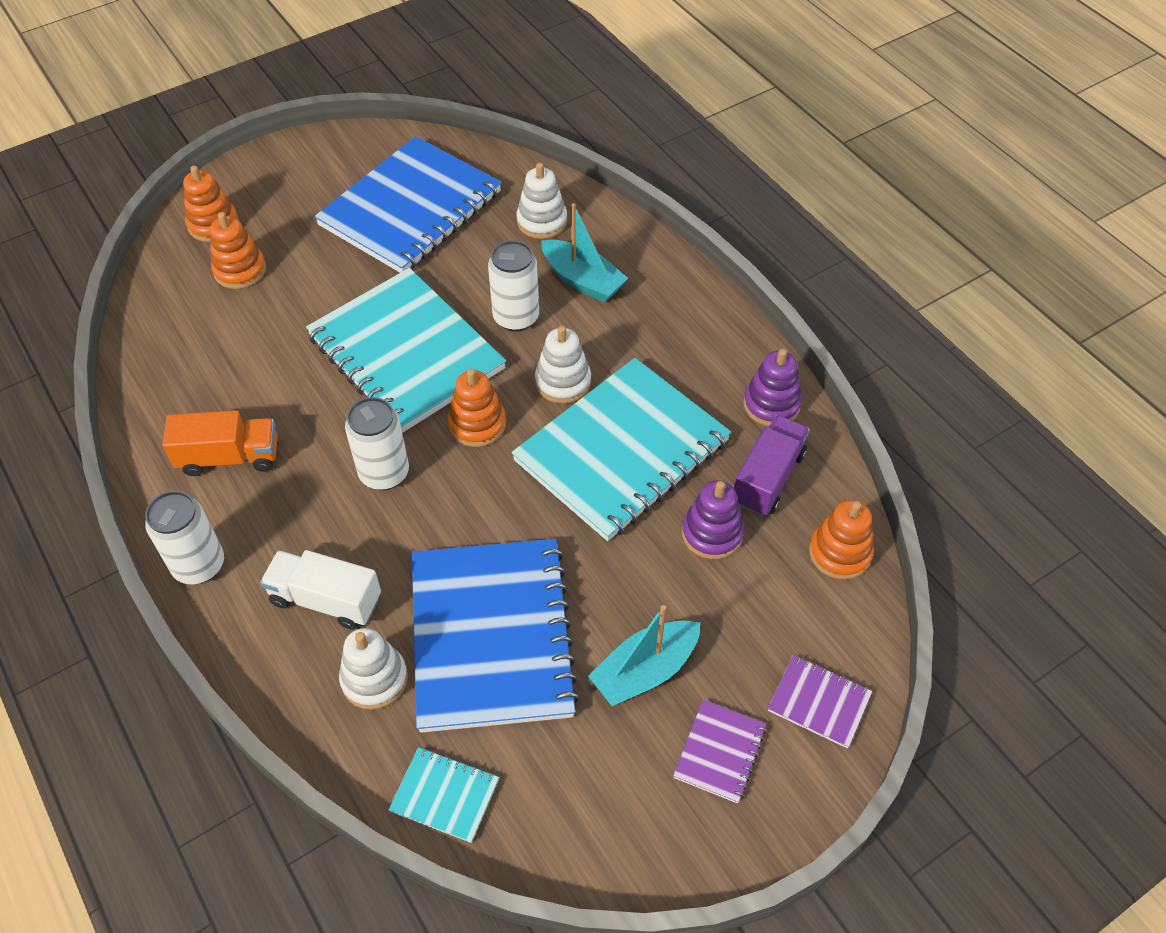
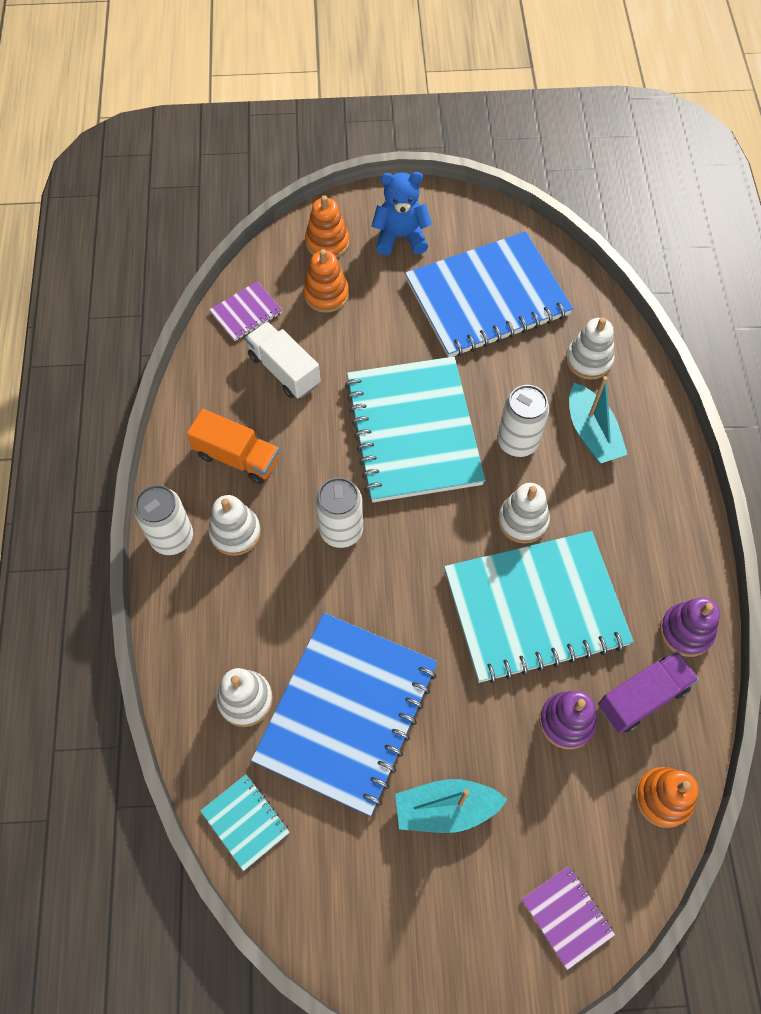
camera: 30 degrees right, 10 degrees up
(269, 528) = (235, 532): none -> white stacking toy
(290, 191) = (400, 237): none -> blue teddy bear
(326, 600) = (245, 615): white truck -> white truck (284, 370)
(477, 424) = (434, 524): orange stacking toy -> none
(720, 752) = (464, 910): purple notebook -> purple notebook (246, 313)

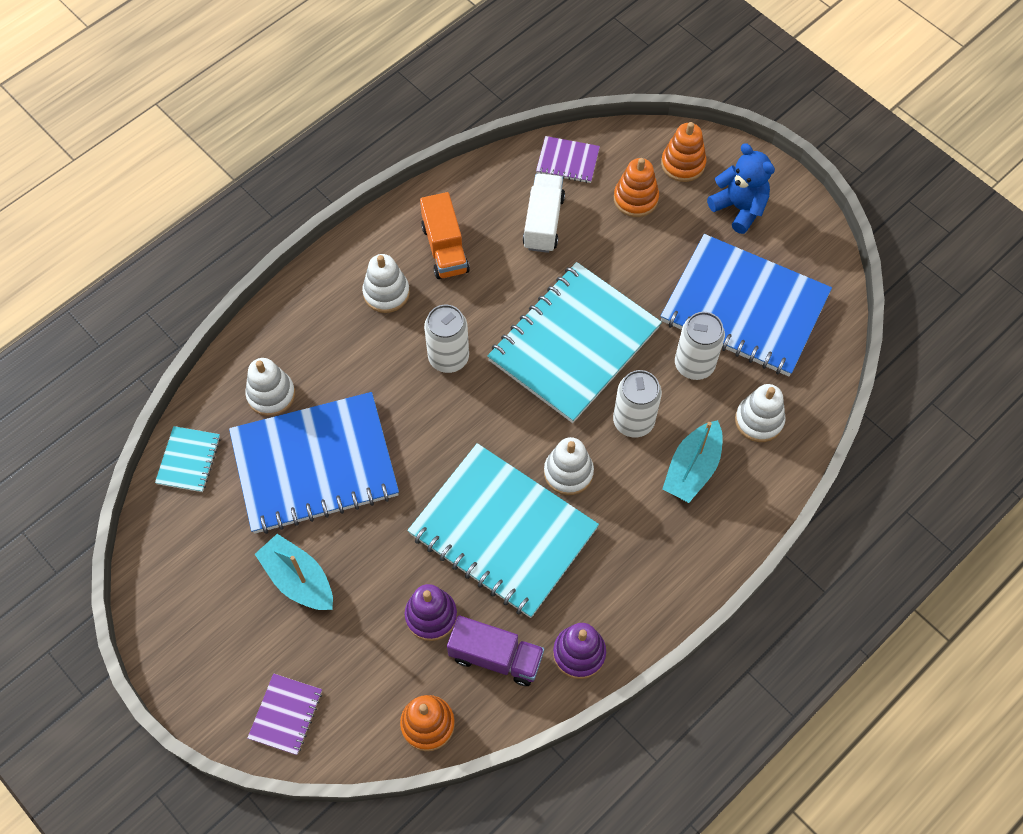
camera: 50 degrees right, 0 degrees up
(172, 537) = (348, 258): white can -> white can (694, 364)

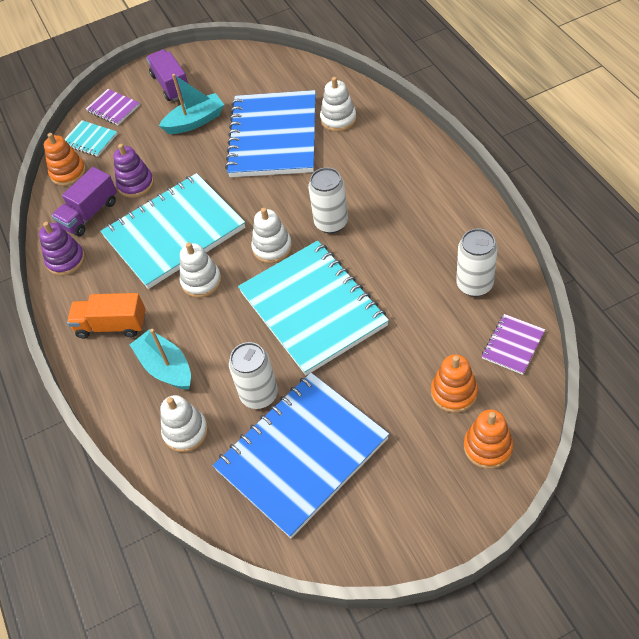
camera: 115 degrees right, 10 degrees down
(189, 460) = (304, 76): turquoise notebook -> turquoise notebook (90, 140)
(224, 645) = (171, 85): none -> purple truck
(386, 293) = (404, 192): white stacking toy -> white stacking toy (272, 248)
(445, 248) = (437, 236): orange truck -> orange truck (112, 325)
(543, 222) = (445, 311): white truck -> none
(633, 421) = (225, 335): white can -> white can (474, 285)
(739, 208) = (419, 485): blue teddy bear -> none

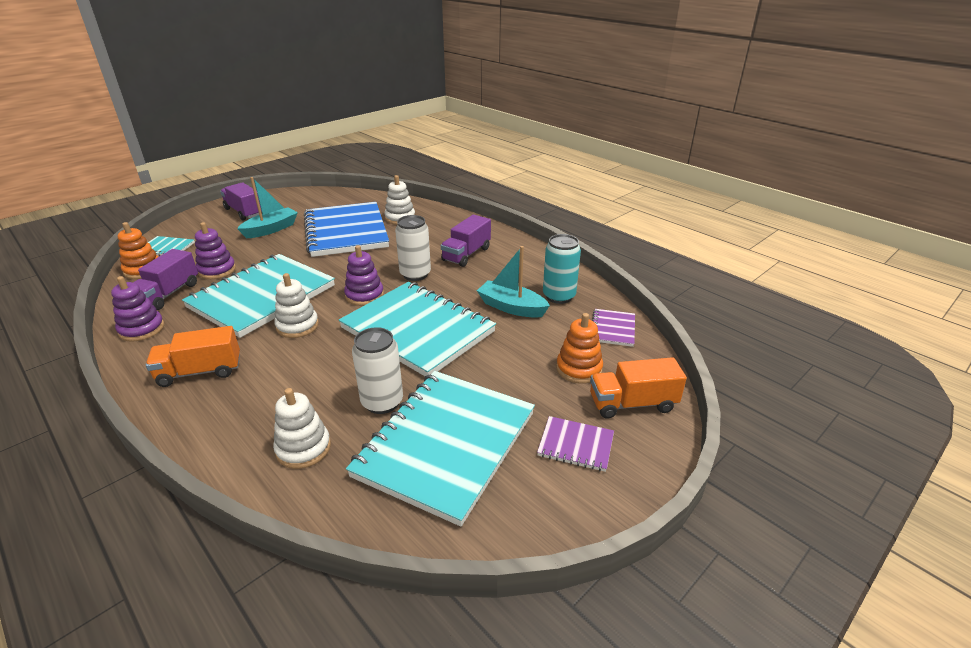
camera: 25 degrees left, 20 degrees down
(113, 108) = (189, 229): purple notebook -> purple notebook (575, 445)
(166, 367) = (269, 396): turquoise boat -> turquoise boat (511, 307)
(272, 248) = (364, 295): white stacking toy -> purple stacking toy
(301, 454) = (445, 444): blue notebook -> turquoise notebook
(395, 197) = (466, 254): none -> purple truck
(474, 285) = (559, 296): white can -> turquoise can
(487, 447) = (632, 403): orange stacking toy -> orange truck

